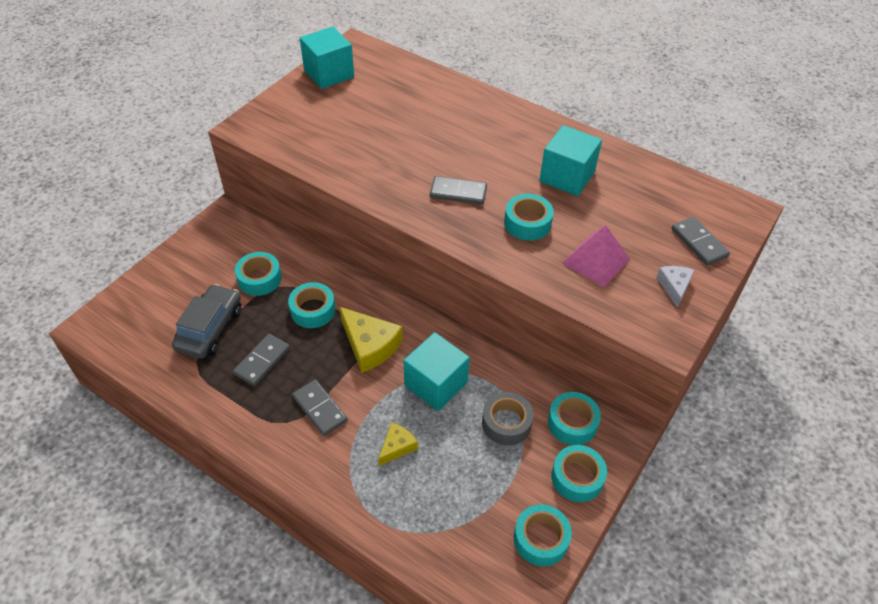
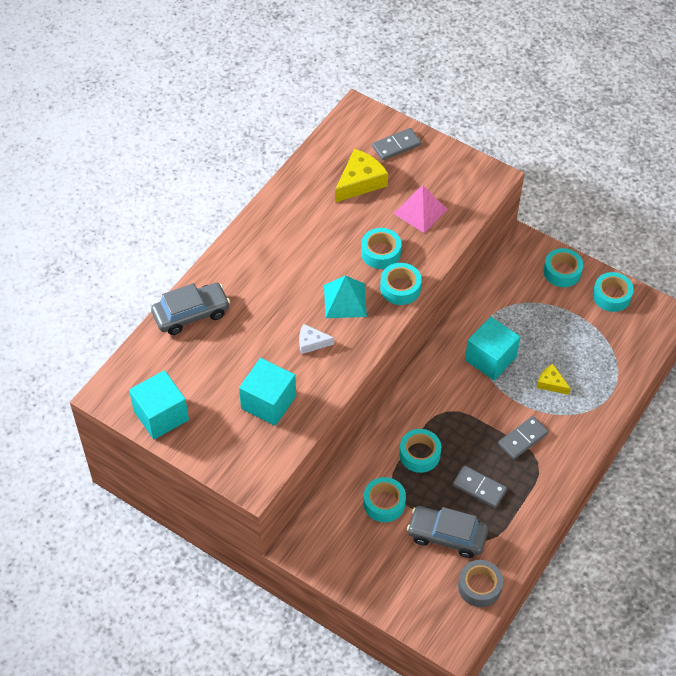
camera: 90 degrees left, 5 degrees up
(370, 345) = (456, 407): yellow cheese -> yellow cheese (360, 182)
(441, 89) = (191, 314): none -> grey car
(458, 192) = (345, 300): grey domino -> turquoise pyramid
(506, 423) = (521, 312): grey tape -> grey tape (479, 586)
(567, 177) = (321, 222): turquoise cube -> turquoise cube (268, 402)
(572, 423) = (517, 271): turquoise tape -> turquoise tape (400, 288)
(674, 286) = (443, 167): white cheese -> white cheese (311, 342)

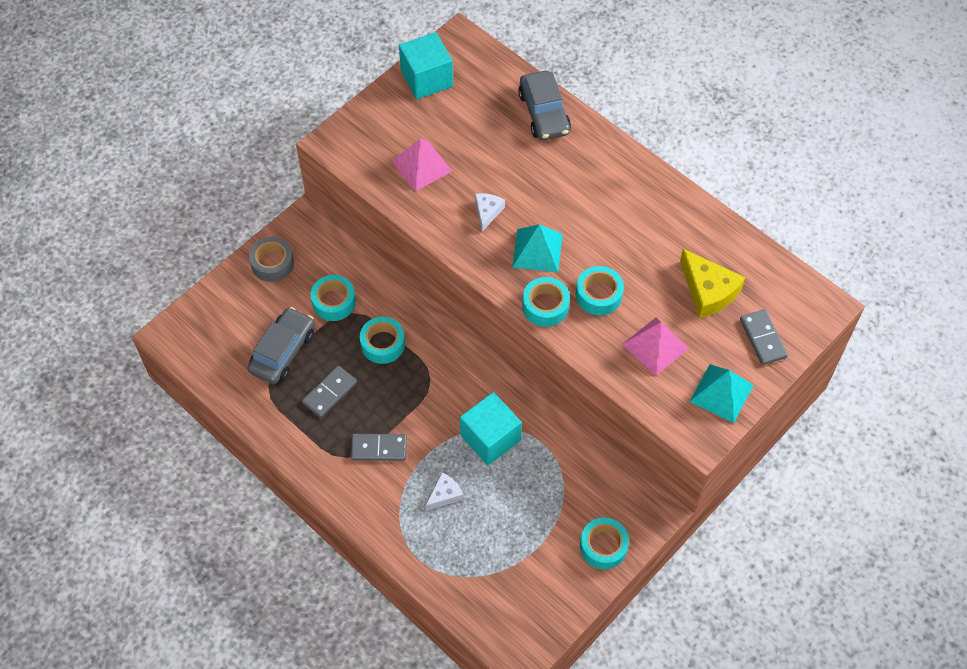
camera: 100 degrees right, 5 degrees up
(268, 402) = (422, 166): turquoise cube -> pink pyramid
(452, 167) = (721, 393): none -> turquoise pyramid
(479, 586) = (219, 370): grey tape -> grey tape (272, 263)
(522, 439) = (379, 448): grey domino -> grey domino turned 60 degrees counterclockwise
(551, 383) = (444, 495): yellow cheese -> white cheese
(611, 296) = (558, 596): turquoise tape -> none

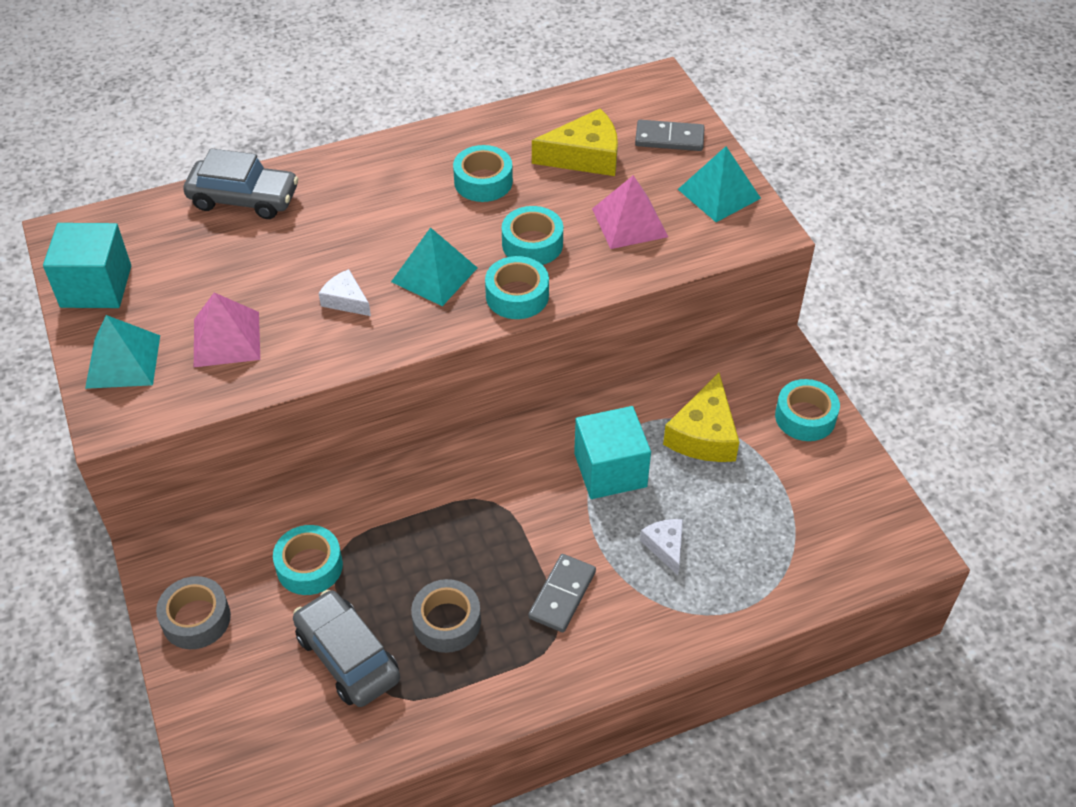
camera: 65 degrees left, 10 degrees down
(330, 393) = (447, 622): grey domino -> grey tape
(377, 124) = (123, 361): none -> turquoise pyramid
(383, 344) = (410, 534): turquoise tape -> turquoise tape (483, 181)
(552, 485) = (704, 434): none -> yellow cheese

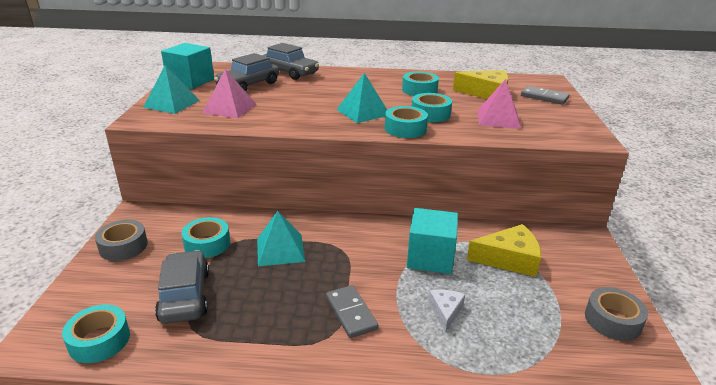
camera: 25 degrees right, 20 degrees down
(204, 263) = (248, 85): none -> grey car
(346, 300) = (305, 110): white cheese -> none
(447, 622) = (262, 300): grey tape -> grey tape (612, 320)
(562, 595) = (351, 313): grey domino -> grey domino turned 75 degrees counterclockwise
(704, 434) = (509, 259): yellow cheese -> yellow cheese turned 135 degrees counterclockwise
(719, 193) = (566, 120): turquoise pyramid -> turquoise pyramid (280, 250)
(805, 417) = (593, 272): turquoise tape -> turquoise tape (99, 340)

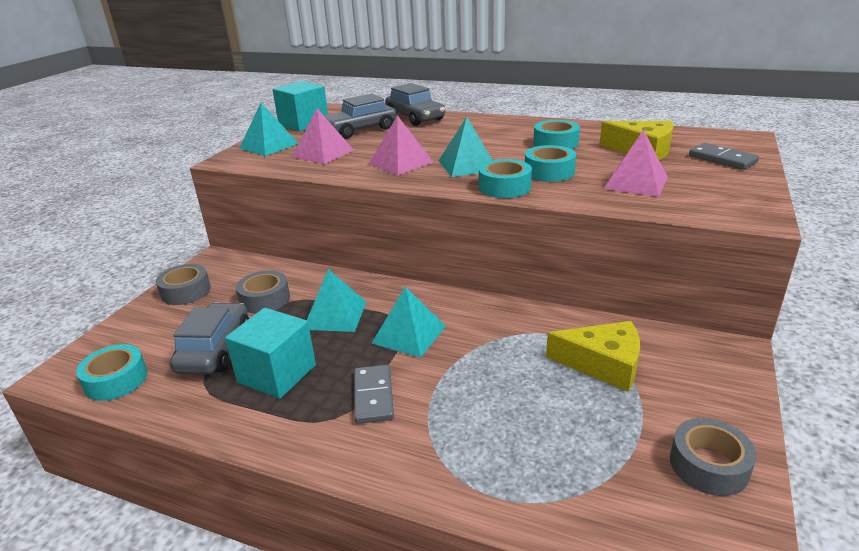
camera: 20 degrees right, 0 degrees up
(207, 244) = (265, 299): turquoise tape -> grey tape
(306, 113) = (401, 163): none -> pink pyramid
(352, 257) = (409, 334): none -> turquoise pyramid
(430, 257) = (501, 347): turquoise cube -> turquoise cube (277, 373)
(445, 311) = (485, 414): white cheese -> none

